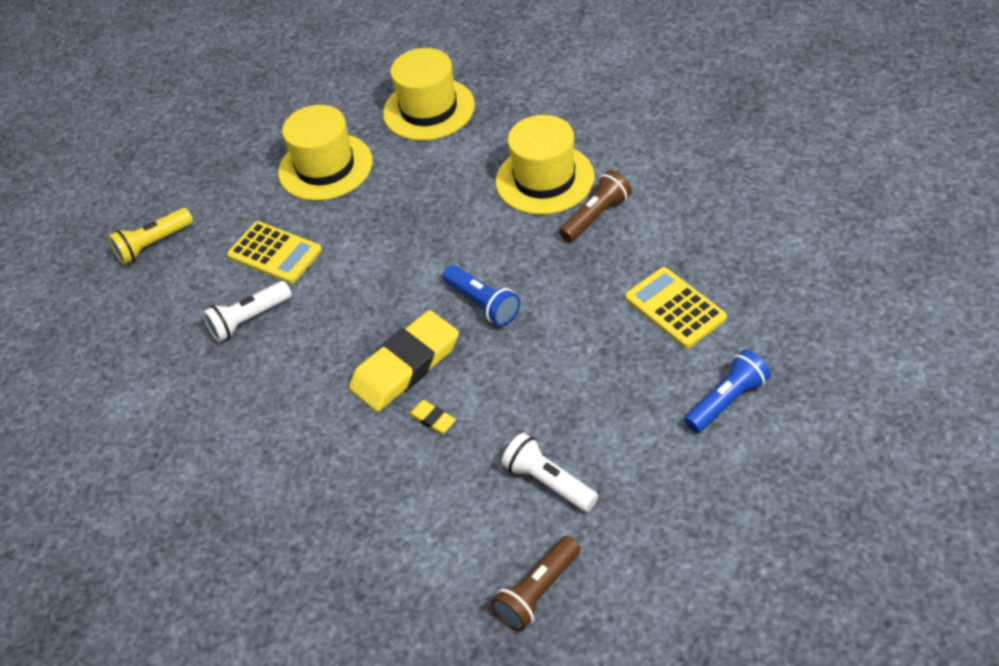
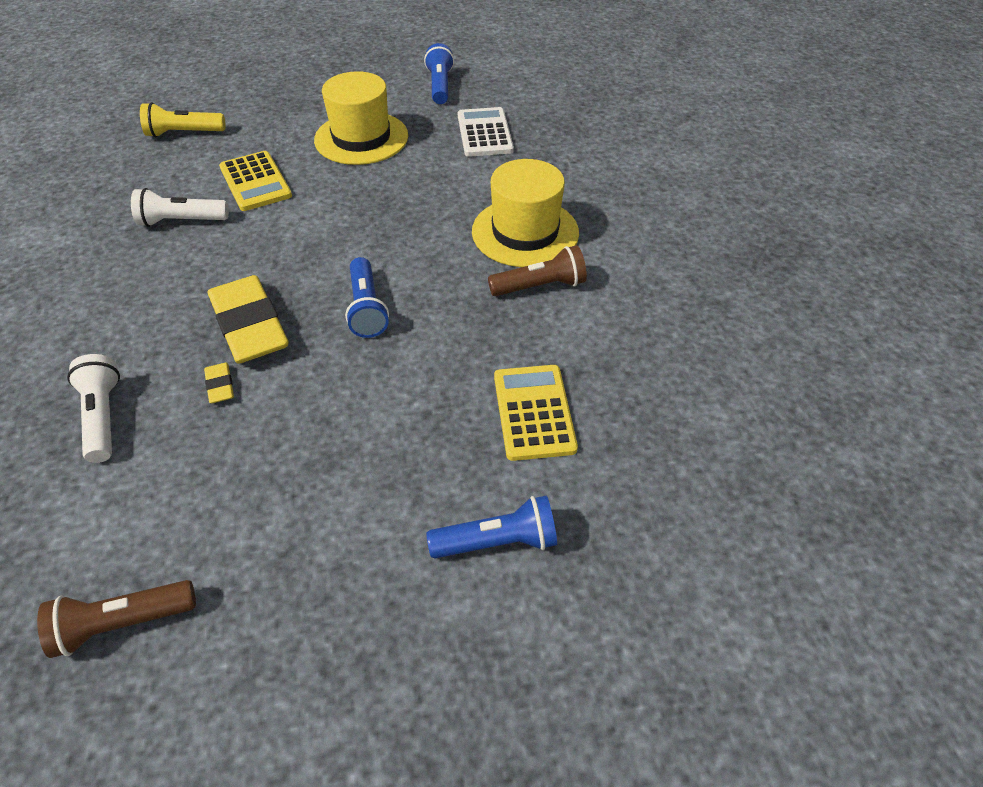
camera: 25 degrees right, 0 degrees up
(344, 83) = (440, 86): none -> blue flashlight
(405, 366) = (250, 325): yellow eraser -> yellow eraser turned 75 degrees clockwise
(429, 109) = (484, 133): yellow hat -> white calculator
(548, 482) = (249, 512): white flashlight -> white flashlight (103, 417)

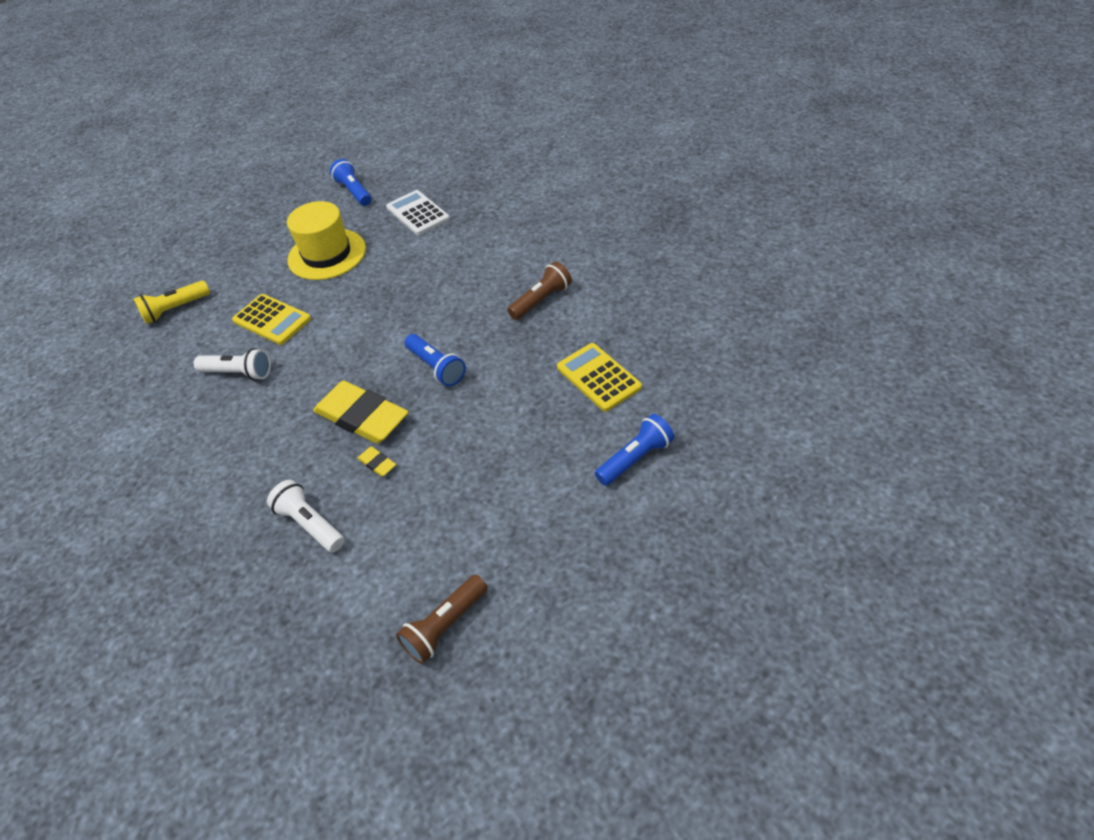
camera: 25 degrees left, 0 degrees up
(181, 221) = (239, 373): white flashlight -> white flashlight turned 135 degrees counterclockwise
(525, 232) = (503, 270): yellow hat -> none

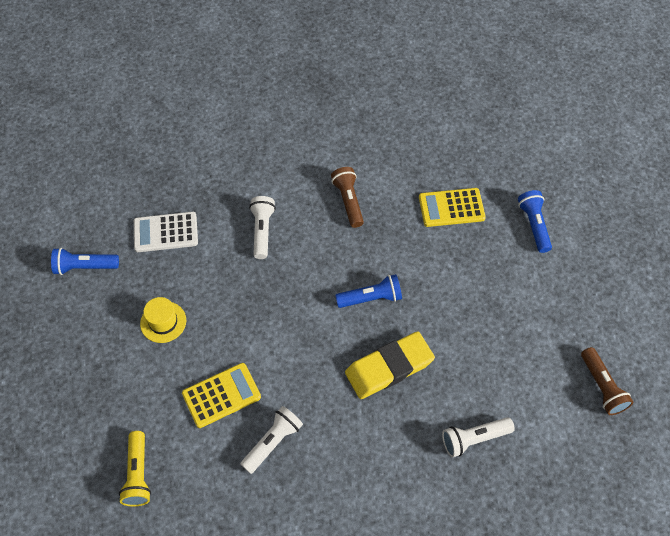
camera: 65 degrees left, 10 degrees up
(327, 254) = (163, 322): yellow hat -> yellow hat, size x0.57
(377, 463) = (443, 375): yellow eraser -> none
(461, 263) = (262, 231): none -> white flashlight

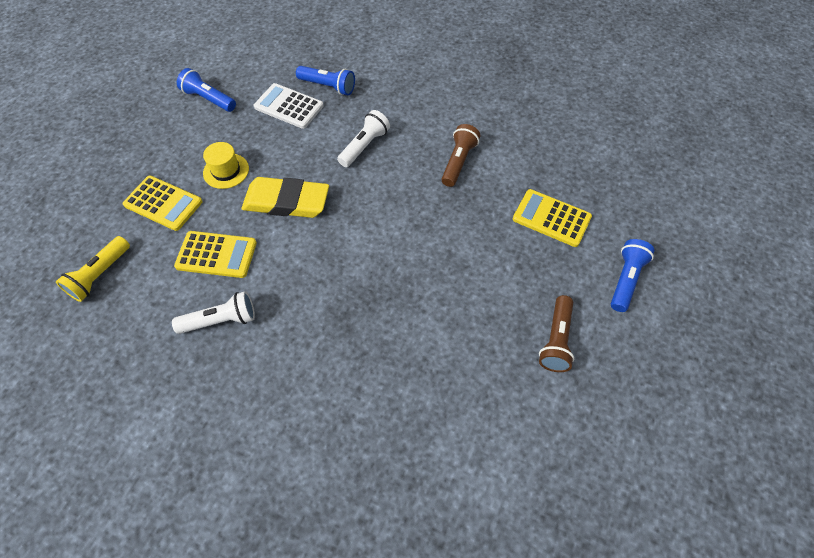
camera: 35 degrees right, 0 degrees up
(134, 383) = (163, 203): none -> yellow calculator
(371, 298) = (410, 252): blue flashlight -> blue flashlight (328, 86)
(389, 367) = (375, 322): yellow eraser -> yellow eraser (286, 201)
(474, 439) = (399, 443): white flashlight -> none
(602, 387) = (579, 485): brown flashlight -> brown flashlight (556, 340)

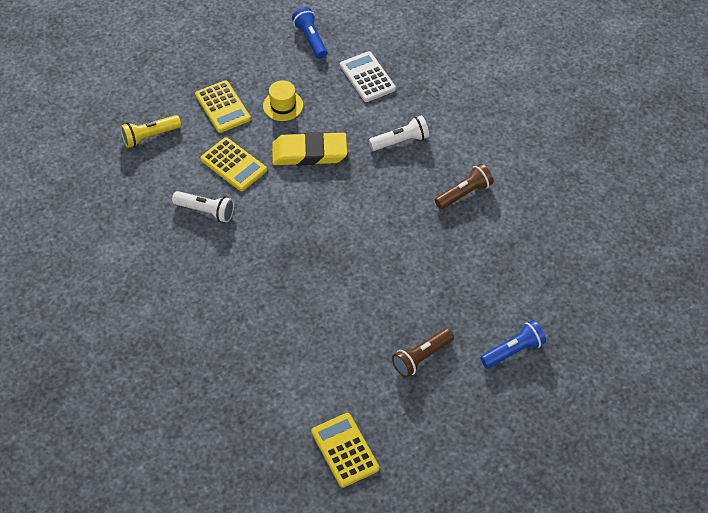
camera: 35 degrees right, 5 degrees down
(286, 201) = (309, 153): yellow eraser -> yellow eraser turned 45 degrees counterclockwise
(328, 86) = (412, 76): blue flashlight -> none
(551, 218) = (498, 276): yellow calculator -> yellow calculator (345, 450)

